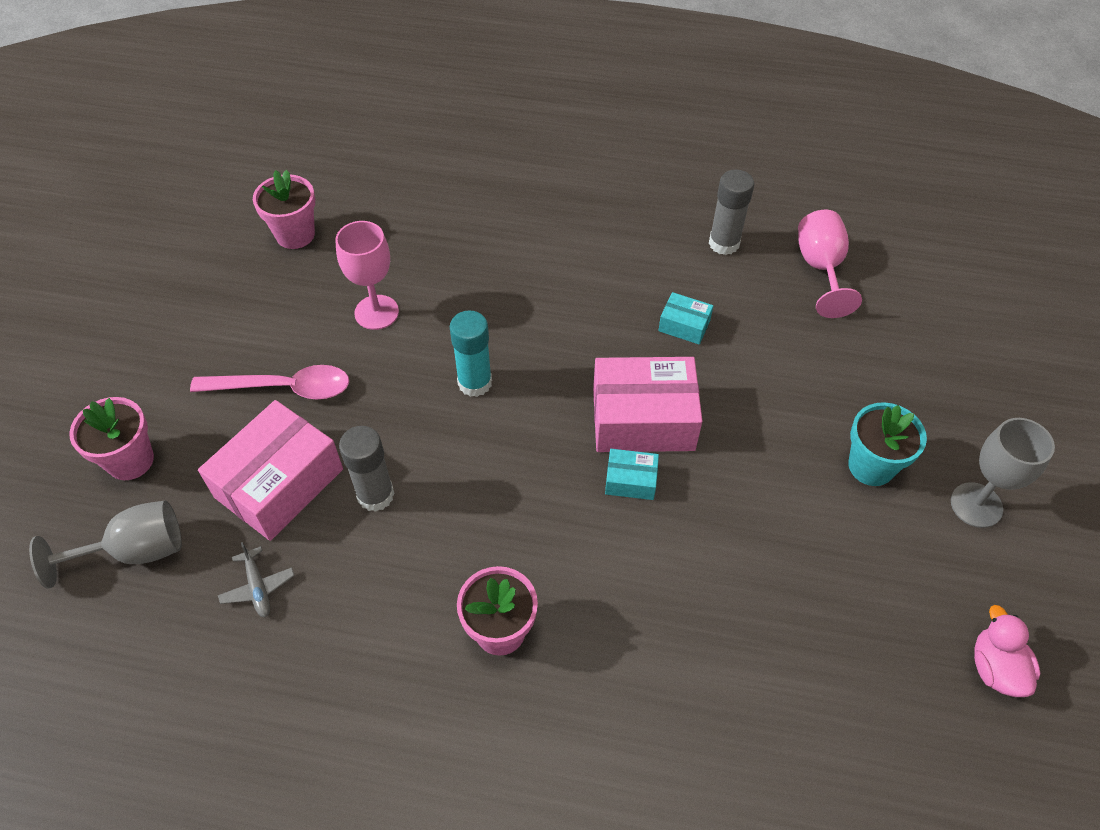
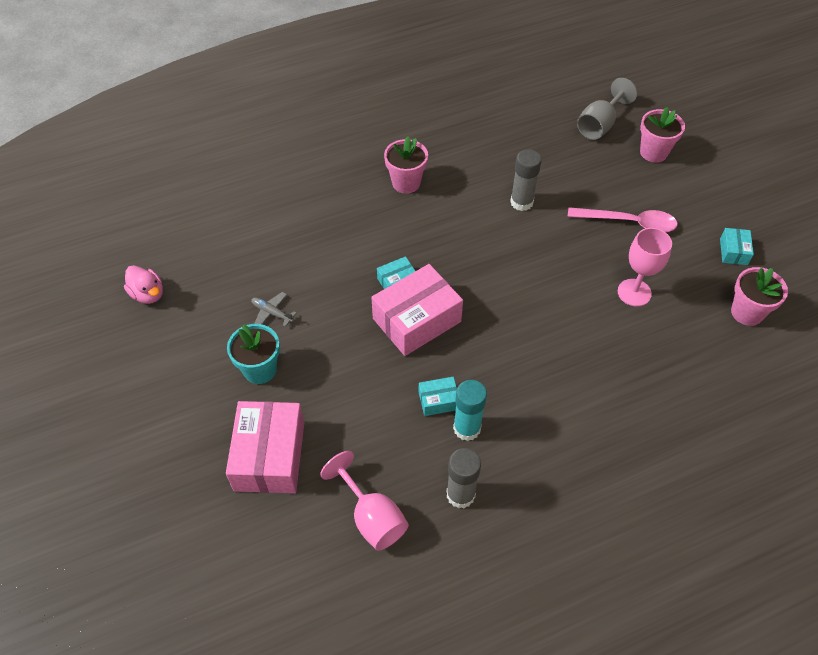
camera: 145 degrees right, 0 degrees up
(222, 292) = (733, 251): none -> turquoise box
(258, 587) = (530, 141): grey plane -> grey plane (272, 313)
(279, 483) = (573, 182): pink box -> pink box (269, 456)
(284, 388) = (629, 222): pink spoon -> pink spoon turned 135 degrees counterclockwise
(475, 383) = (532, 285): turquoise glue stick -> turquoise glue stick (467, 428)
(976, 505) = (183, 381): grey goblet -> none

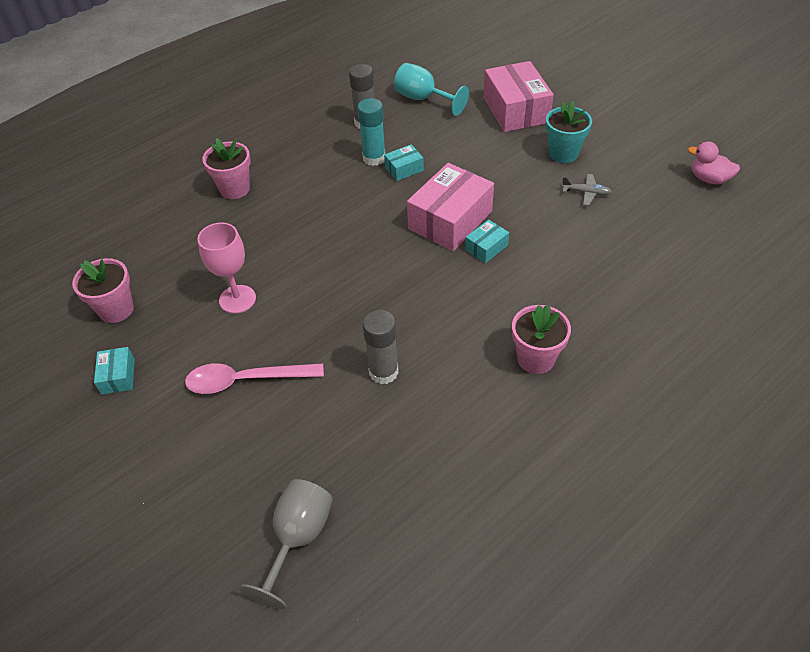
camera: 165 degrees right, 5 degrees down
(372, 517) = (423, 99): pink goblet -> turquoise goblet
(653, 152) = (212, 506): pink flower pot -> pink flower pot (235, 189)

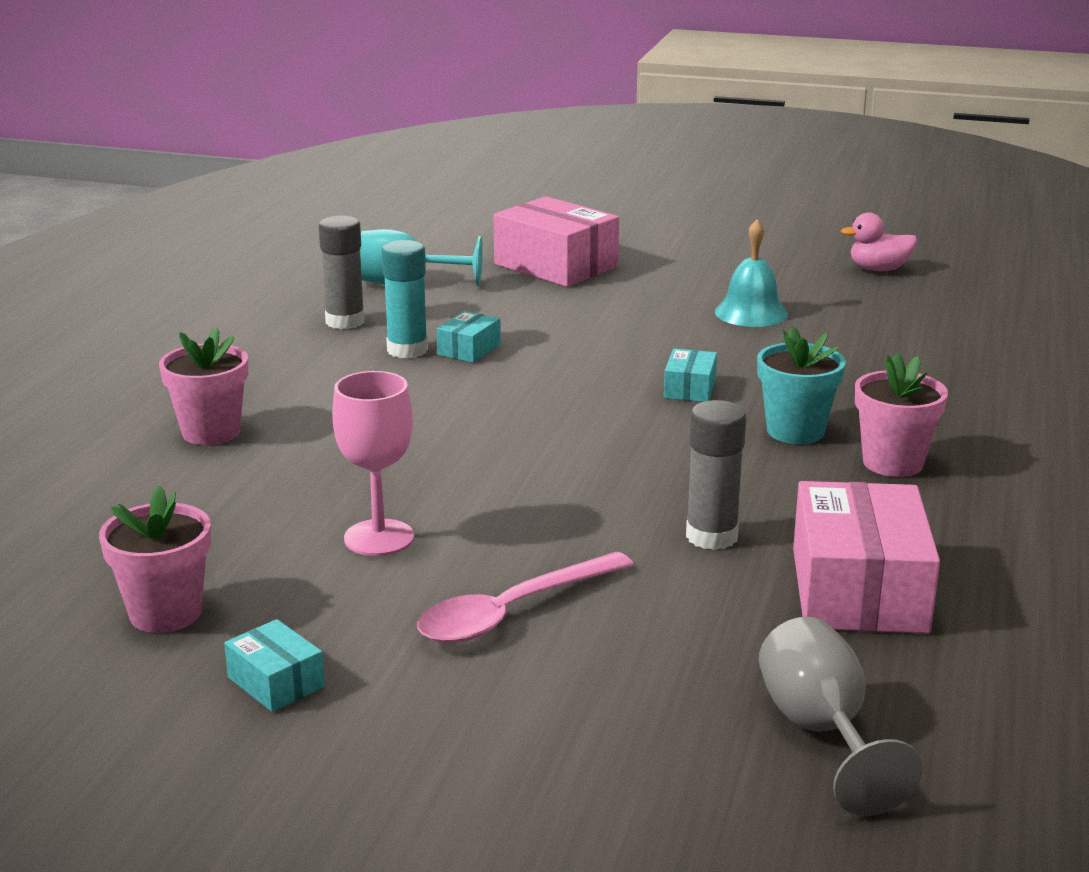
camera: 35 degrees left, 25 degrees down
(450, 220) = (604, 378): pink box -> pink box (858, 590)
(563, 153) = (673, 287): turquoise flower pot -> turquoise flower pot (795, 431)
(586, 193) = (751, 313): grey plane -> turquoise bell

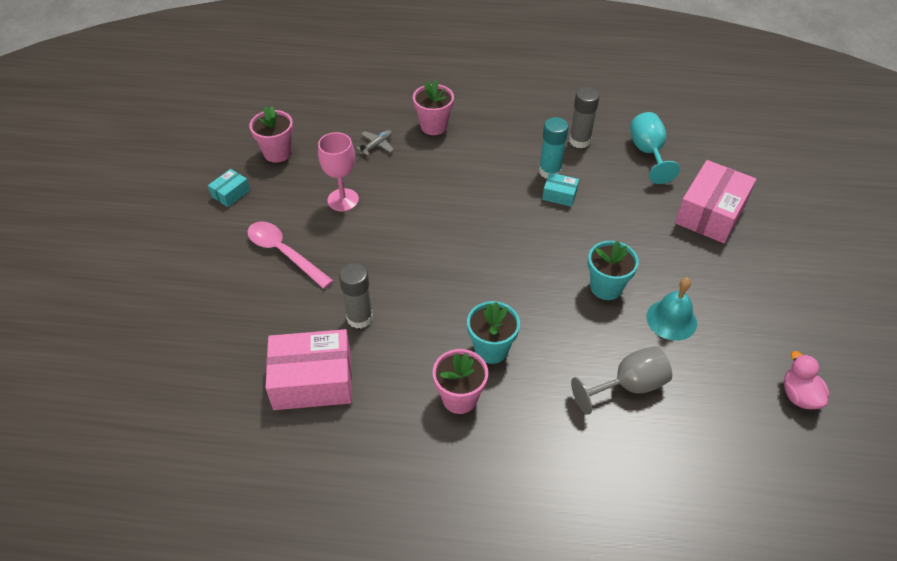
camera: 80 degrees right, 25 degrees up
(227, 492) = (377, 145): none -> grey plane
(682, 342) = (606, 287): none -> turquoise flower pot
(689, 389) = (536, 296): turquoise box -> none
(821, 732) = (193, 366): grey goblet -> grey goblet (628, 386)

